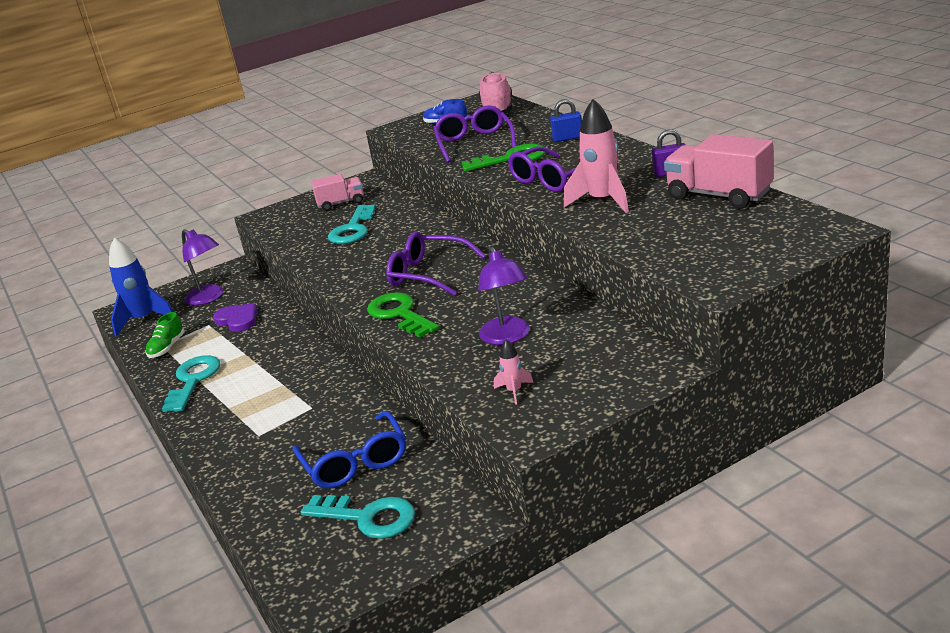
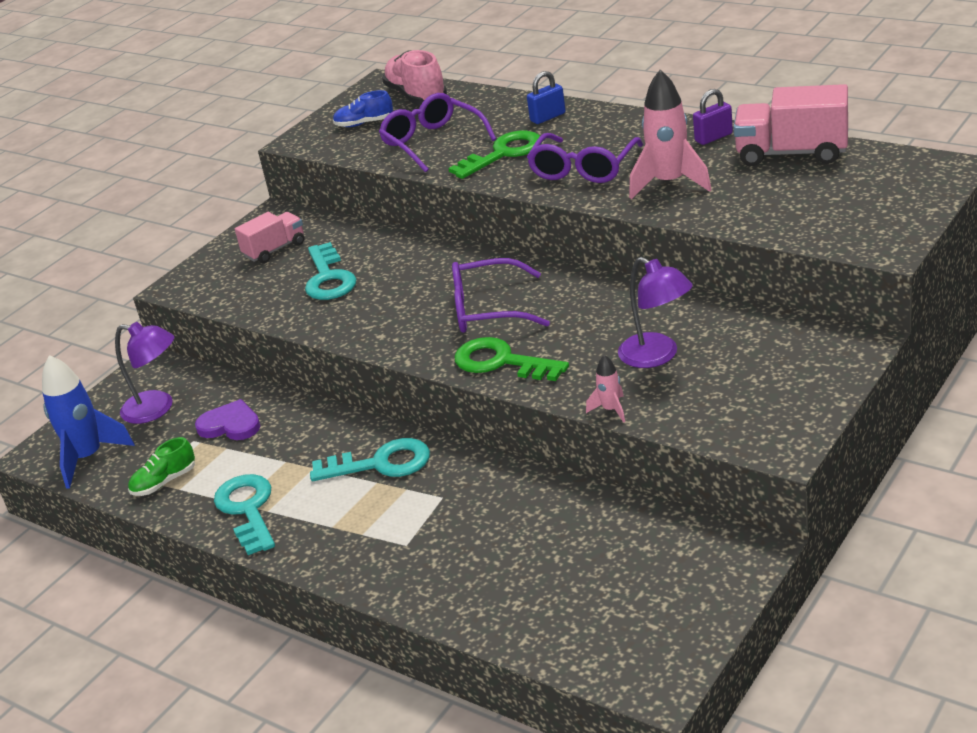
camera: 25 degrees left, 5 degrees up
(167, 348) = (164, 482): green shoe -> green shoe turned 60 degrees clockwise
(355, 461) = (556, 537): blue glasses -> none
(368, 517) = (631, 587): turquoise key -> turquoise key (381, 463)
(514, 391) = (722, 409): pink rocket -> pink rocket (611, 410)

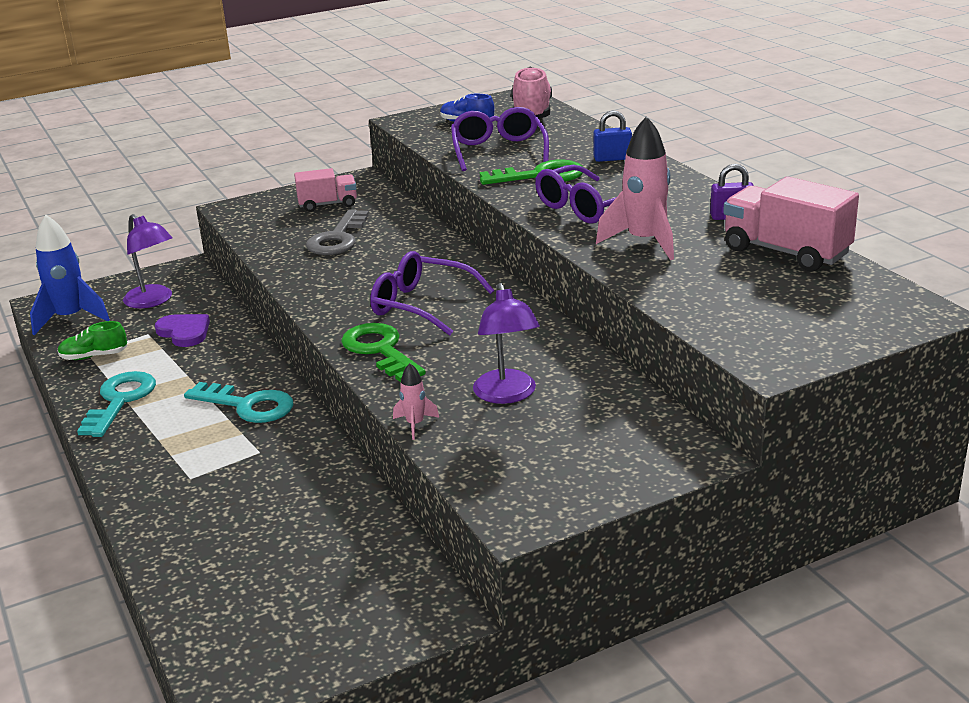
camera: 25 degrees right, 5 degrees down
(328, 278) = (337, 239): turquoise key -> grey key

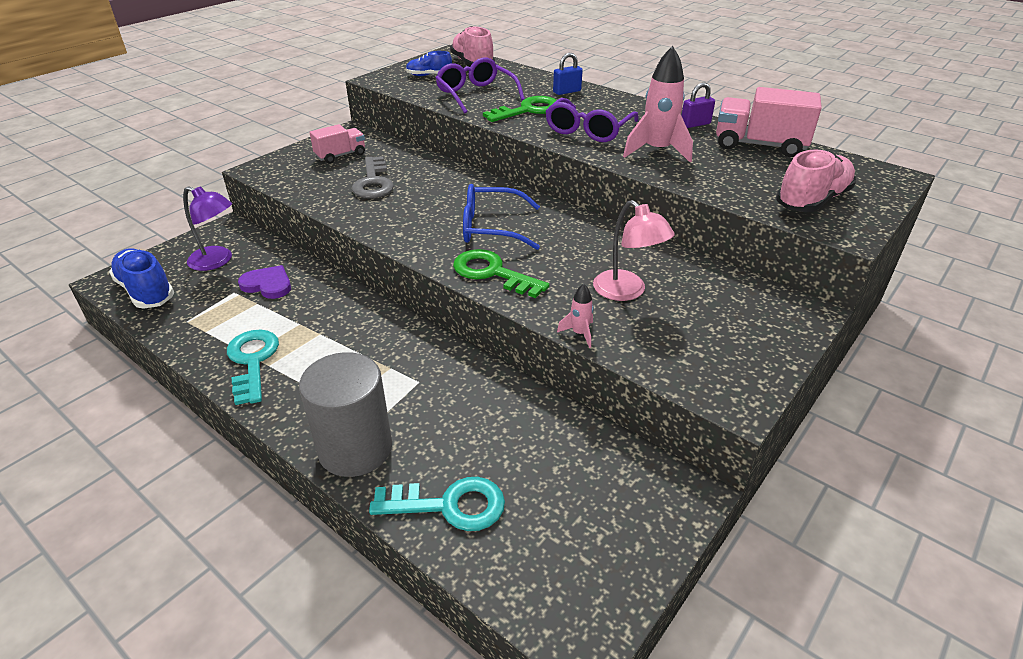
camera: 25 degrees left, 10 degrees up
(70, 318) = (146, 291): blue rocket -> blue shoe
(94, 356) = (196, 323): green shoe -> none
(155, 496) = (355, 448): none -> grey cylinder
(248, 406) = (376, 341): turquoise key -> turquoise key (450, 505)
(422, 305) = (492, 228): purple glasses -> blue glasses
(507, 395) = (626, 292): purple lamp -> pink lamp
(772, 324) = (812, 201): none -> pink shoe

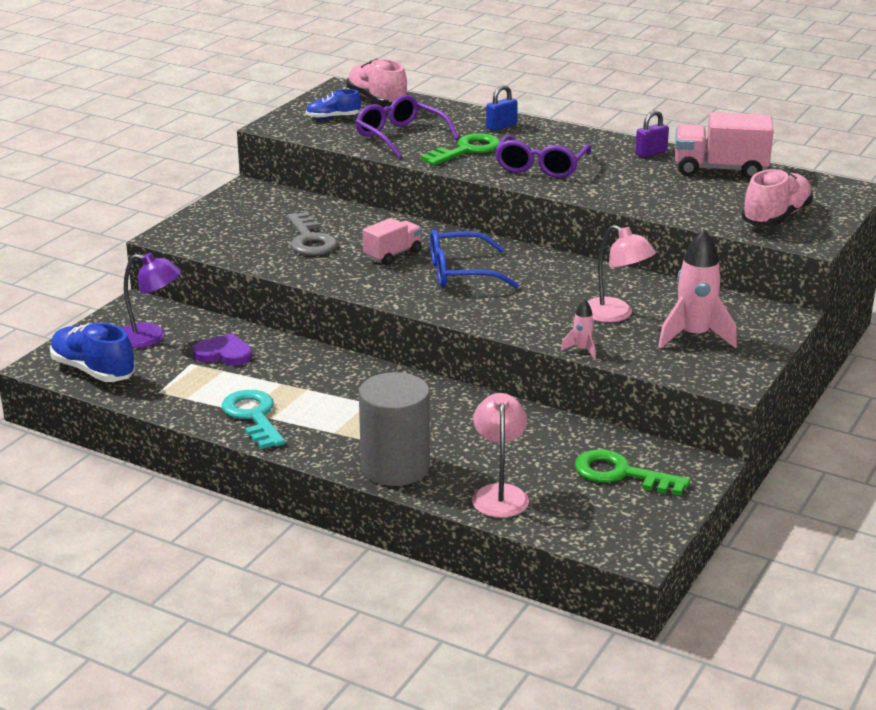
camera: 10 degrees left, 10 degrees down
(340, 155) = (254, 215): pink truck -> pink truck (392, 254)
(450, 505) = (499, 494): turquoise key -> pink lamp
(492, 273) = (480, 311): green key -> green key (620, 474)
(657, 151) = (618, 183): pink rocket -> pink rocket (694, 336)

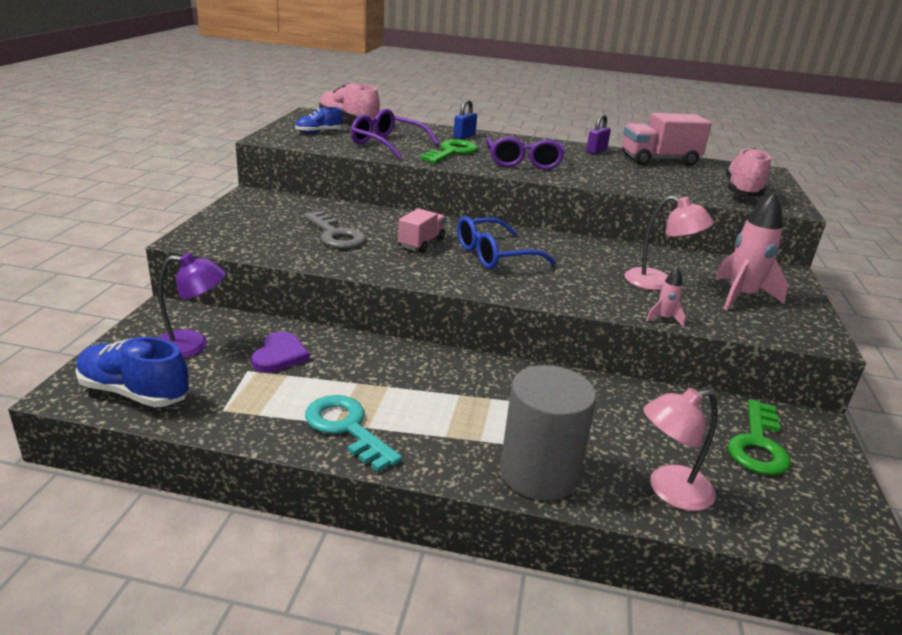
camera: 20 degrees left, 0 degrees up
(224, 353) = (280, 355): purple heart -> purple heart turned 105 degrees clockwise
(499, 494) = (669, 491): pink lamp -> pink lamp turned 90 degrees counterclockwise
(620, 474) = (758, 444): green key -> green key turned 75 degrees counterclockwise

